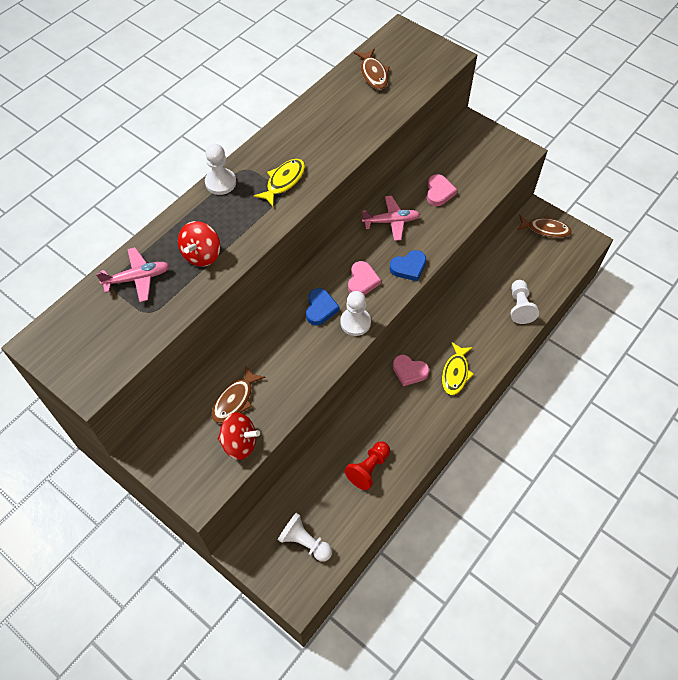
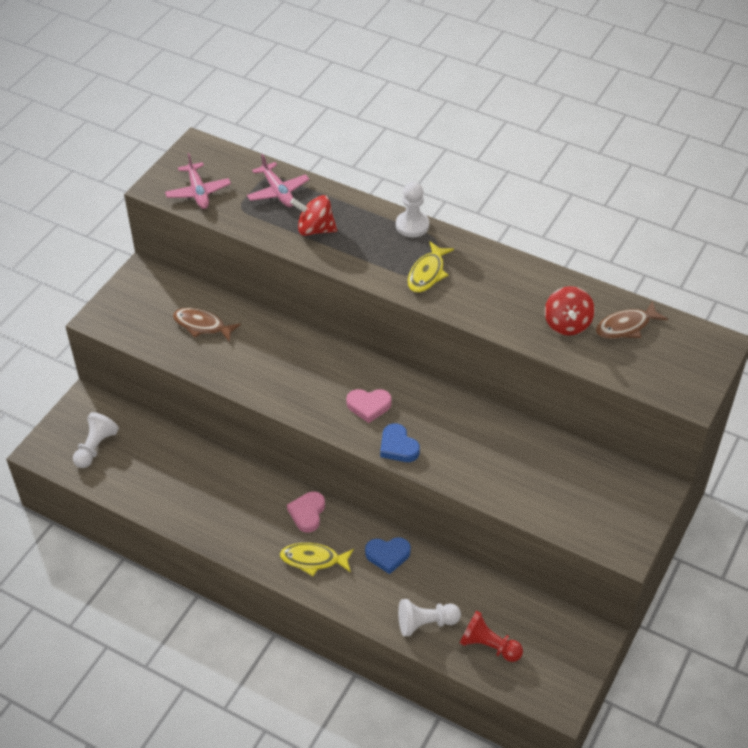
camera: 80 degrees right, 10 degrees down
(239, 443) = (155, 337): red spinning top -> red spinning top (567, 324)
(283, 181) = (427, 273): yellow fish -> yellow fish turned 90 degrees clockwise
(320, 308) = (323, 375): blue heart -> blue heart (388, 555)
(355, 322) = (311, 407): white pawn -> none
(368, 468) = (180, 490): red pawn -> red pawn (488, 645)
(391, 221) = (463, 422): pink plane -> pink plane (198, 192)
(439, 192) = (523, 465): pink heart -> none
(545, 229) = (566, 648): brown fish -> none

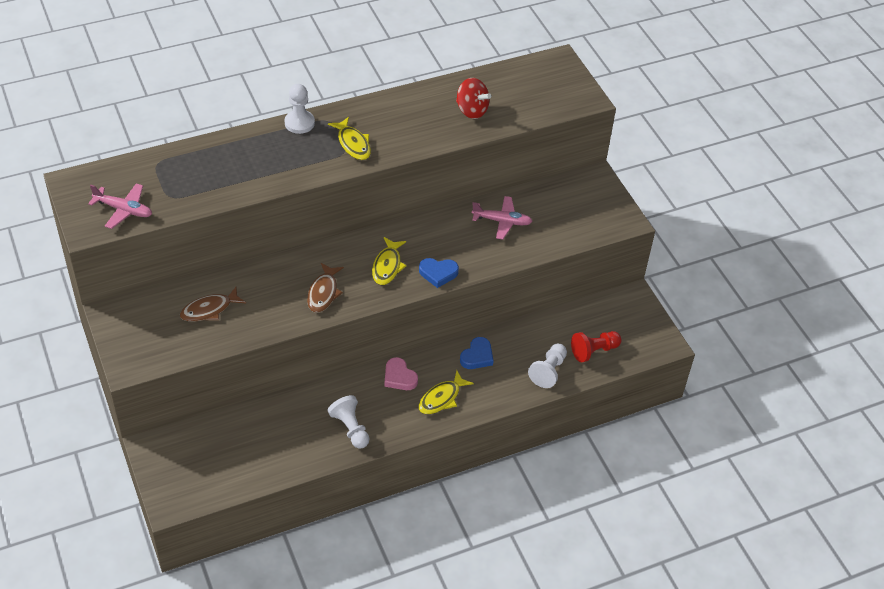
camera: 55 degrees left, 0 degrees up
(95, 447) = (206, 466): white pawn -> white pawn (350, 428)
(278, 192) = (179, 168): pink plane -> pink plane (502, 221)
(315, 229) = (243, 172): red spinning top -> none
(368, 406) = (387, 266): pink heart -> yellow fish
(626, 326) = (502, 87): brown fish -> brown fish (323, 293)

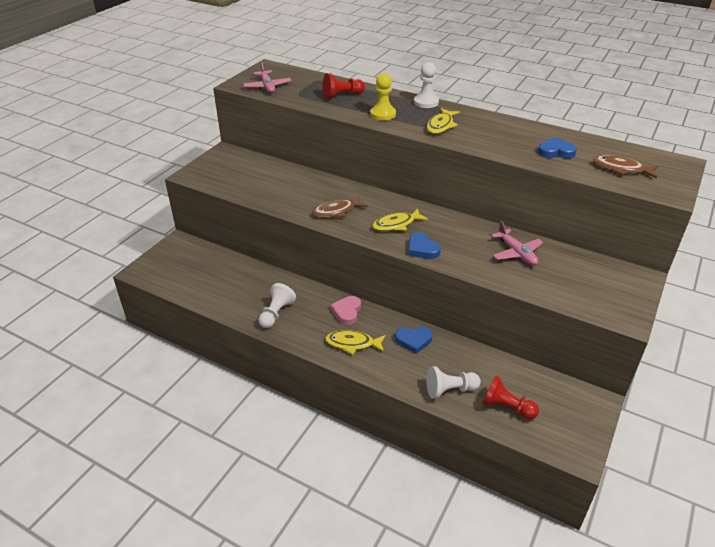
camera: 55 degrees right, 10 degrees down
(209, 310) = (267, 179): brown fish -> brown fish (621, 169)
(215, 169) = (342, 95): none -> red pawn
(287, 166) = (383, 114): none -> yellow pawn
(471, 110) = (555, 152): red spinning top -> blue heart

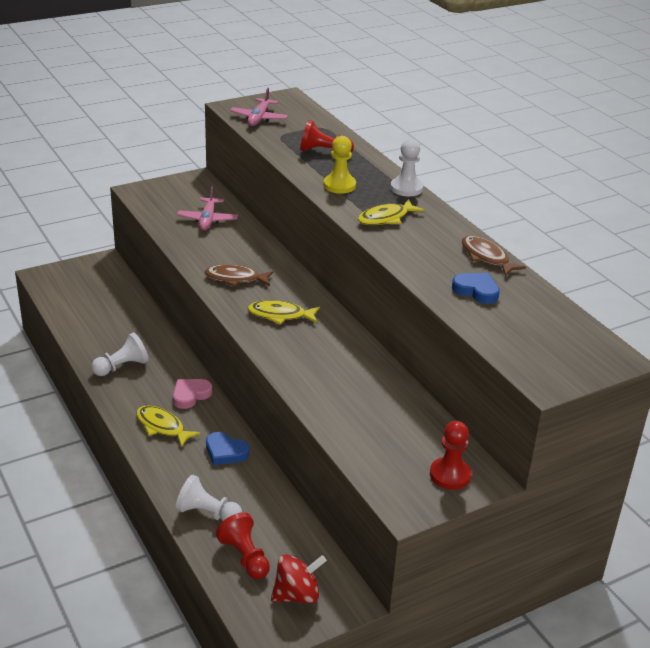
camera: 30 degrees right, 5 degrees down
(422, 249) = (276, 349): blue heart -> none
(516, 253) = (372, 395): pink plane -> pink plane (207, 220)
(564, 415) = (297, 595): none -> red spinning top
(621, 169) = (527, 336): brown fish -> brown fish (486, 257)
(621, 284) = (450, 475): none -> red pawn

